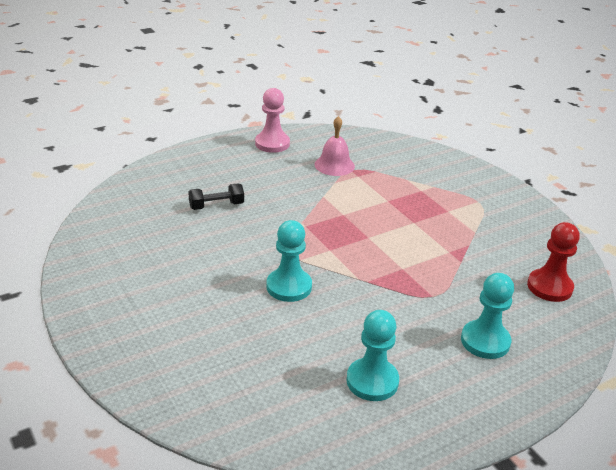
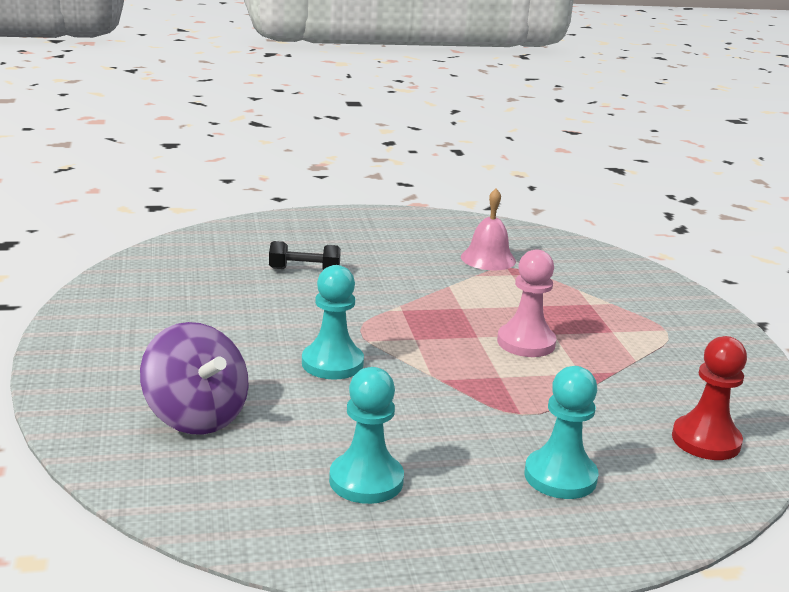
camera: 20 degrees right, 10 degrees down
(226, 360) = (196, 416): none -> purple spinning top
(272, 144) = (422, 225): pink pawn -> pink pawn (526, 343)

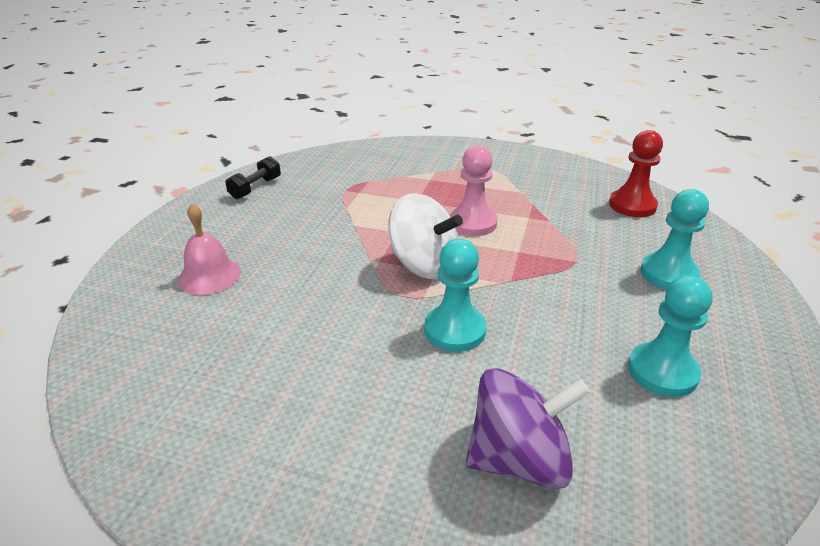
camera: 60 degrees left, 10 degrees up
(304, 270) = (255, 291): black dumbbell -> black dumbbell (255, 188)
(418, 331) = (424, 265): none -> white spinning top
(488, 258) = (323, 192): pink bell -> pink bell (209, 276)

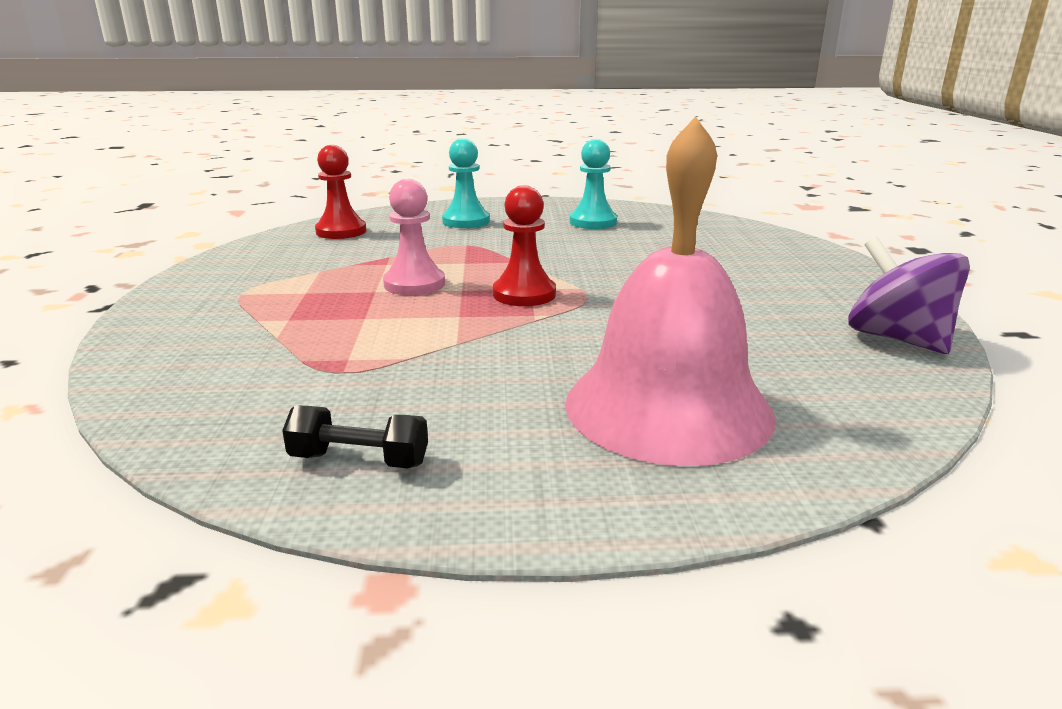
camera: 110 degrees left, 10 degrees down
(209, 276) = (668, 407): pink bell -> pink bell, size x2.09
(424, 265) = (524, 294): white spinning top -> red pawn
(454, 330) = (616, 272): turquoise pawn -> none
(519, 459) = (720, 246): purple spinning top -> purple spinning top (897, 339)

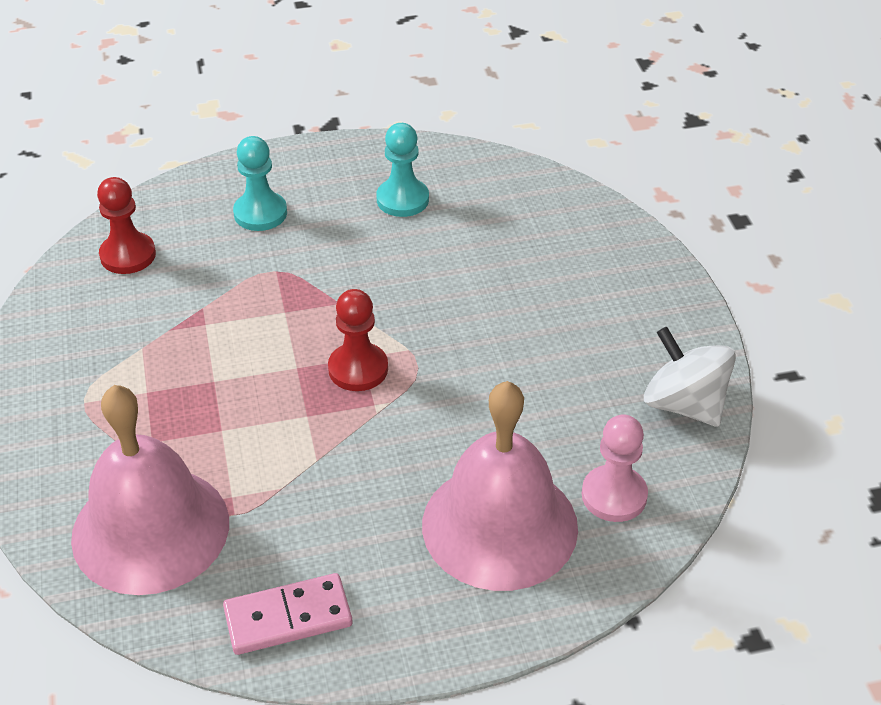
camera: 10 degrees left, 20 degrees up
(241, 373) = (150, 529): none -> pink bell
(359, 460) = (288, 617): black dumbbell -> pink domino
(414, 284) = (247, 363): pink pawn -> pink pawn (614, 495)
(897, 339) = (684, 404): purple spinning top -> white spinning top

